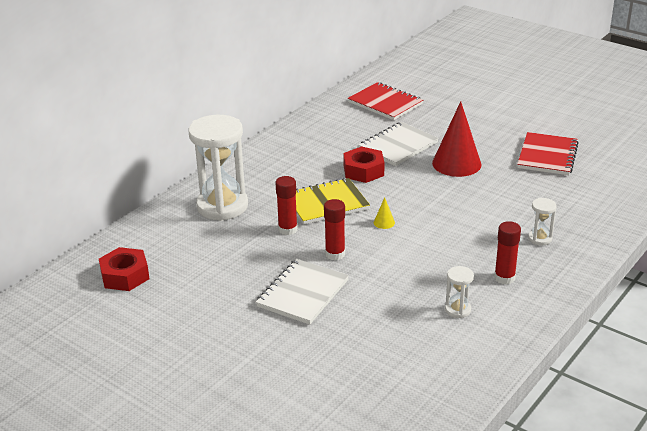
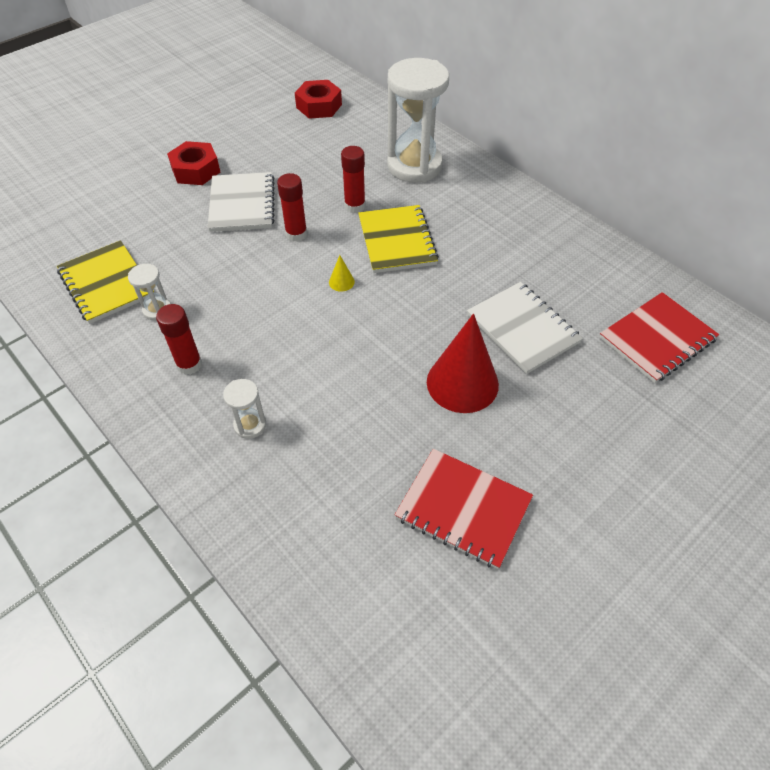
camera: 100 degrees right, 20 degrees up
(303, 293) = (242, 204): white notebook -> white notebook turned 45 degrees clockwise
(363, 171) = (463, 283): red nut -> red nut (196, 170)
(441, 350) = (106, 283): none -> yellow notebook

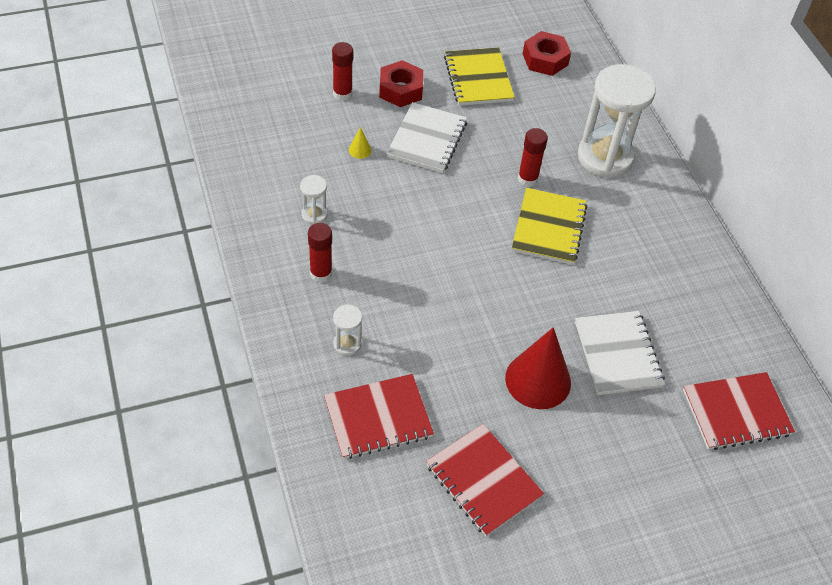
camera: 20 degrees right, 0 degrees up
(106, 283) = (282, 174): yellow notebook -> yellow notebook (478, 78)
(296, 234) = (461, 187): red glue stick -> red glue stick (342, 94)
(319, 490) = (378, 418): none -> red notebook
(341, 282) = (480, 248): yellow cone -> yellow cone (360, 150)

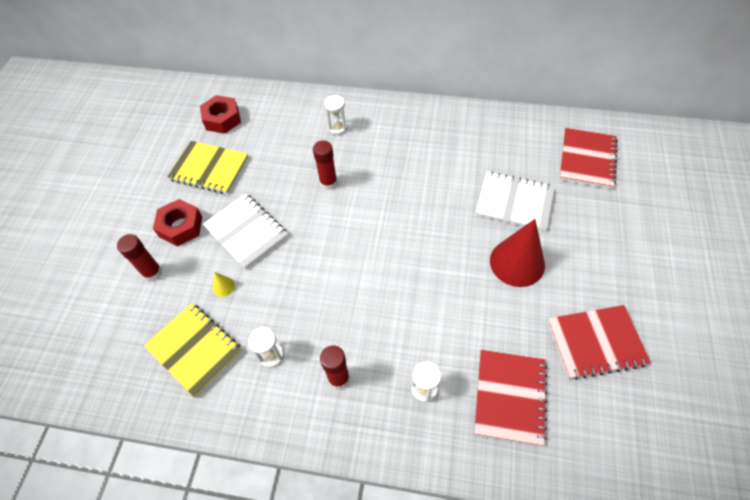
camera: 55 degrees left, 5 degrees up
(548, 228) = (382, 191): yellow notebook -> yellow notebook (195, 350)
(605, 157) = (337, 128): white hourglass -> white hourglass, size x0.43

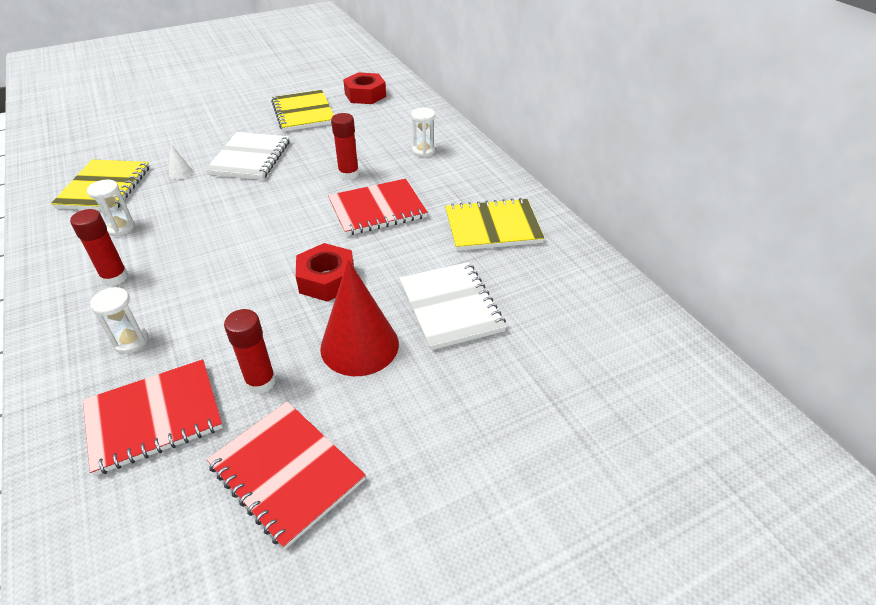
camera: 50 degrees right, 15 degrees down
(152, 272) = (171, 136): red glue stick -> red glue stick (261, 382)
(181, 227) = (229, 127): red nut -> red nut (327, 280)
(223, 286) = (180, 173): yellow cone -> white cone
(455, 142) = (492, 227): none -> yellow notebook
(587, 159) = (593, 344): red notebook -> red notebook (377, 209)

